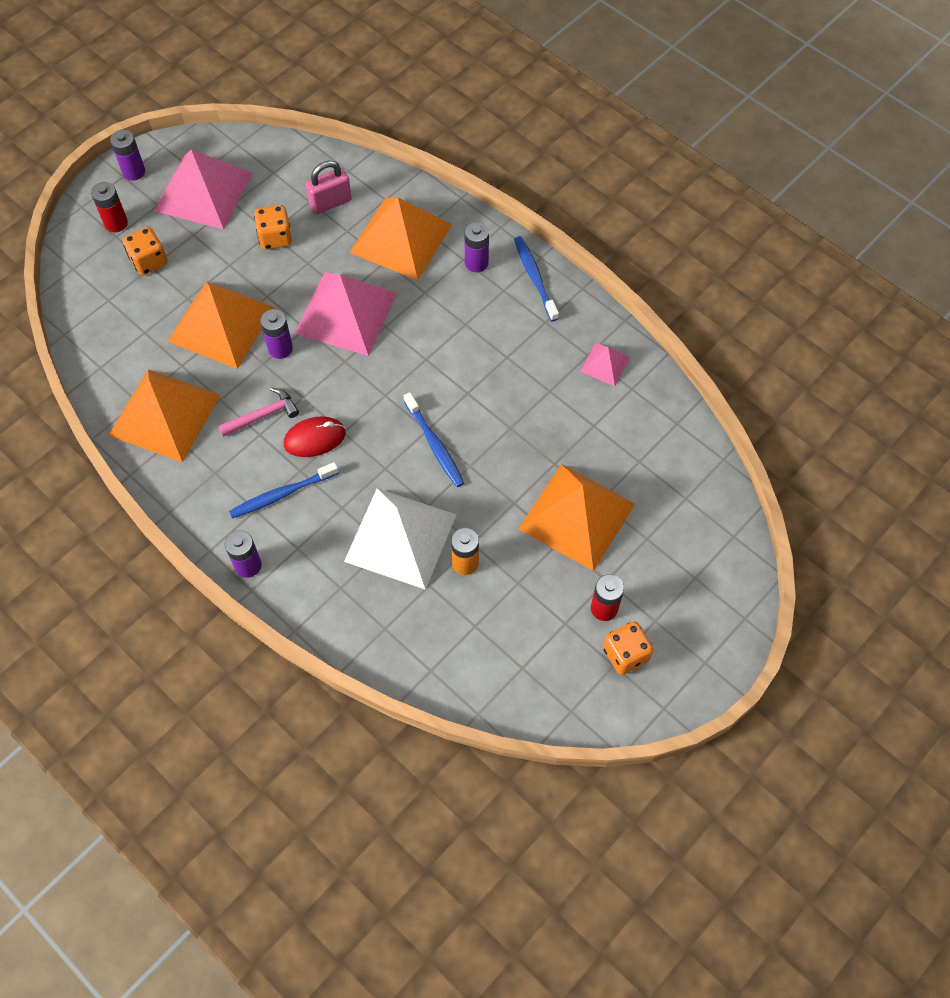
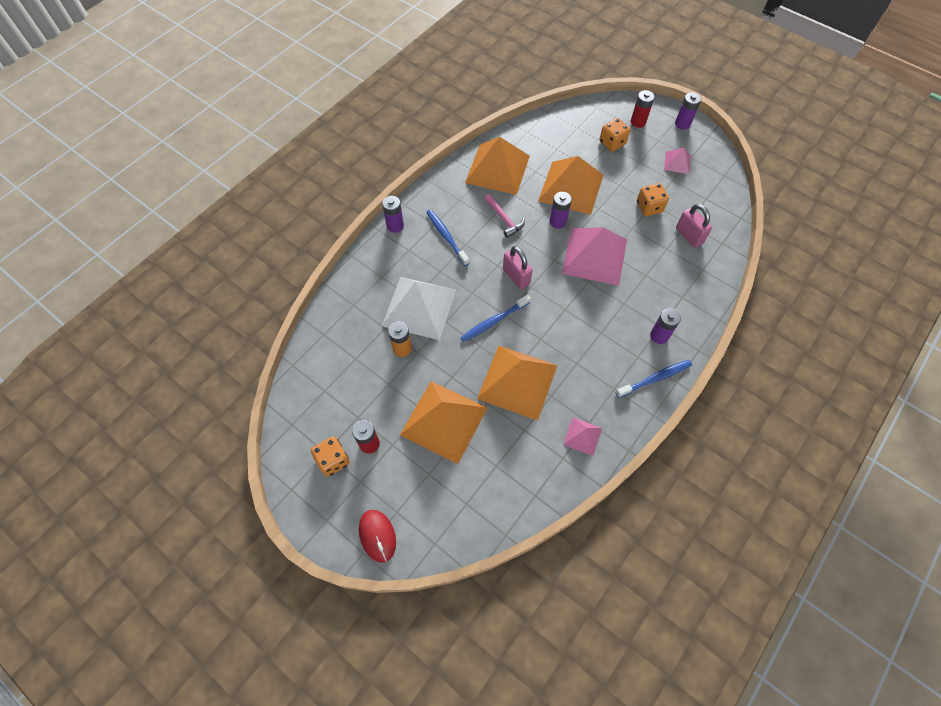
camera: 85 degrees right, 0 degrees up
(203, 191) = (677, 162): pink pyramid -> pink pyramid, size x0.47
(314, 438) = (490, 250): red mouse -> red mouse (377, 535)
(365, 410) = (516, 276): none -> pink padlock
(401, 238) = (669, 283): orange pyramid -> orange pyramid (517, 381)

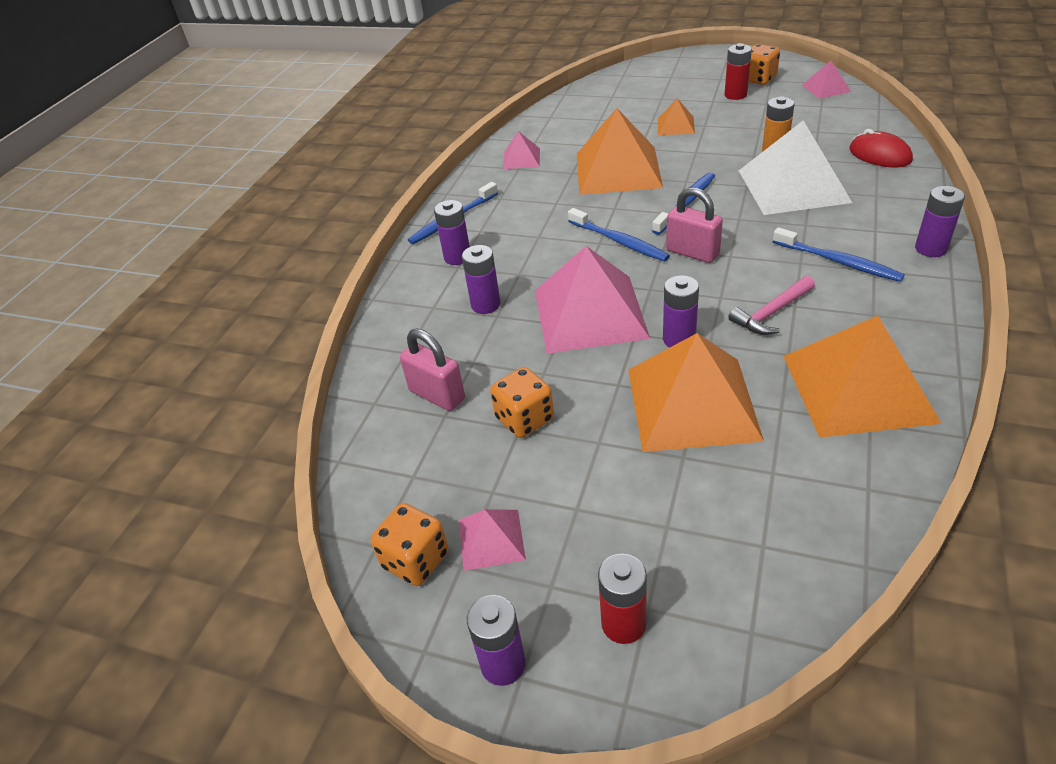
camera: 165 degrees right, 20 degrees down
(298, 414) = (826, 88): none -> pink pyramid
(377, 535) = (675, 64): red mouse -> red mouse (879, 155)
(444, 421) = (676, 125): orange pyramid -> orange pyramid, size x0.47
(504, 219) = (771, 313): pink hammer -> pink hammer turned 75 degrees counterclockwise
(553, 305) = (619, 241): none -> blue toothbrush
(612, 143) = (660, 534): orange dice -> orange dice (416, 560)
(650, 286) = (485, 305): none -> purple battery

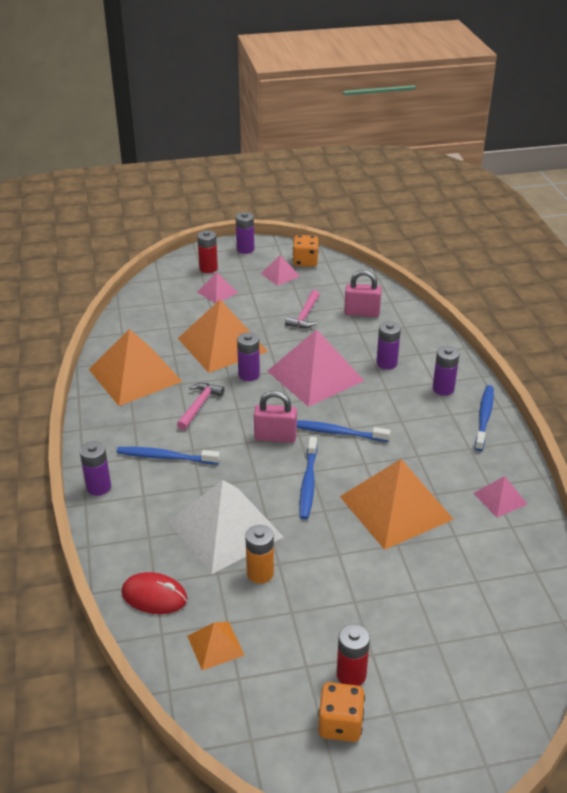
camera: 145 degrees right, 5 degrees down
(524, 419) = (305, 315): orange dice -> pink hammer
(676, 125) = (385, 591): orange pyramid -> orange pyramid (215, 645)
(826, 88) = (244, 724): pink pyramid -> pink pyramid (217, 292)

